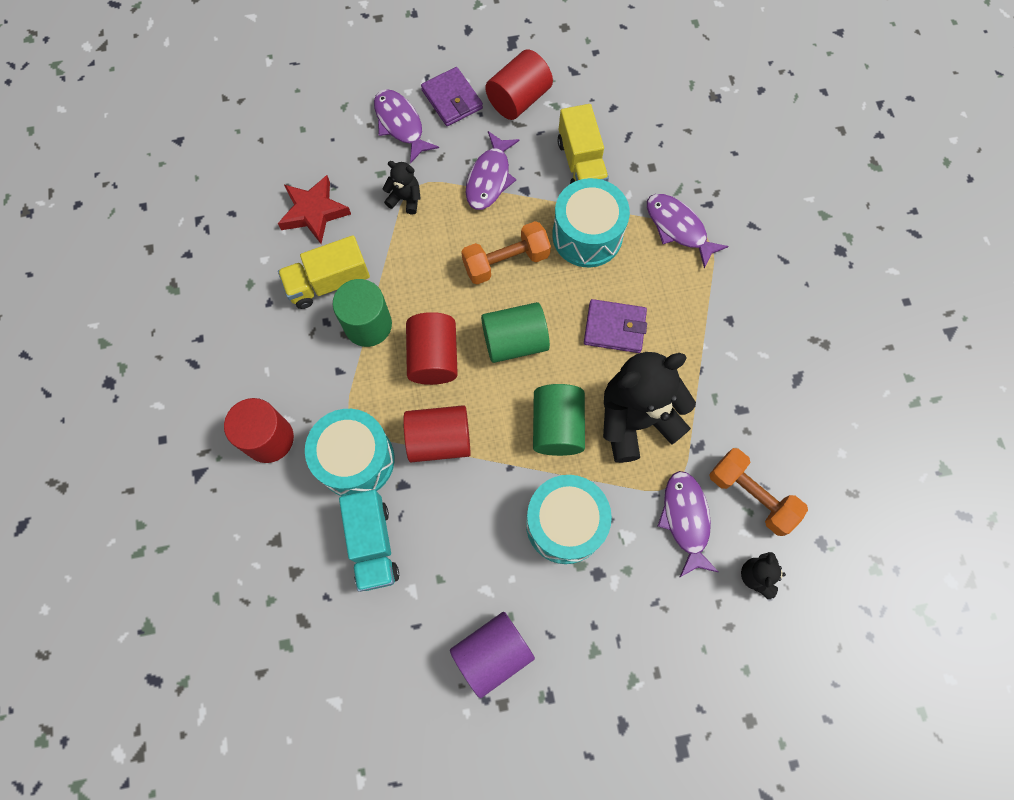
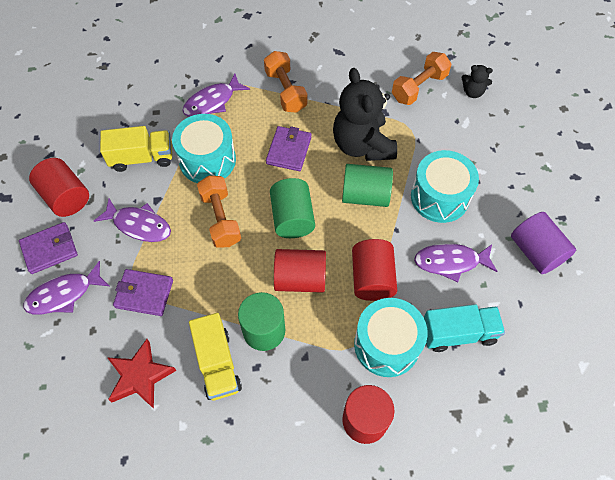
camera: 85 degrees left, 10 degrees down
(405, 199) = (144, 294): black teddy bear -> purple wallet
(685, 519) = (435, 125): purple fish -> purple fish (450, 262)
(712, 314) = (286, 91): none -> orange dumbbell

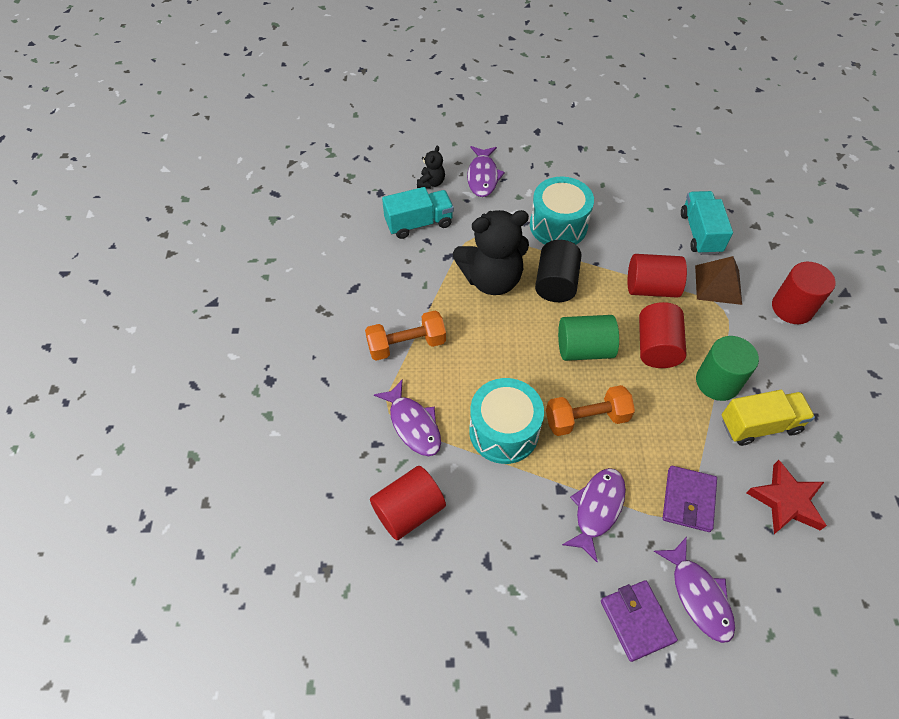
camera: 85 degrees left, 5 degrees down
(66, 197) = (555, 606): red cylinder -> red cylinder (409, 511)
(142, 158) = (496, 509): yellow truck -> none
(289, 150) = (494, 347): purple wallet -> none
(365, 195) = (556, 283): green cylinder -> black cylinder
(387, 344) = (718, 284): turquoise drum -> brown pyramid
(419, 87) = (419, 223): orange dumbbell -> turquoise truck
(450, 262) = (629, 228): purple fish -> purple fish (483, 177)
(536, 251) = (615, 170): purple cylinder -> none

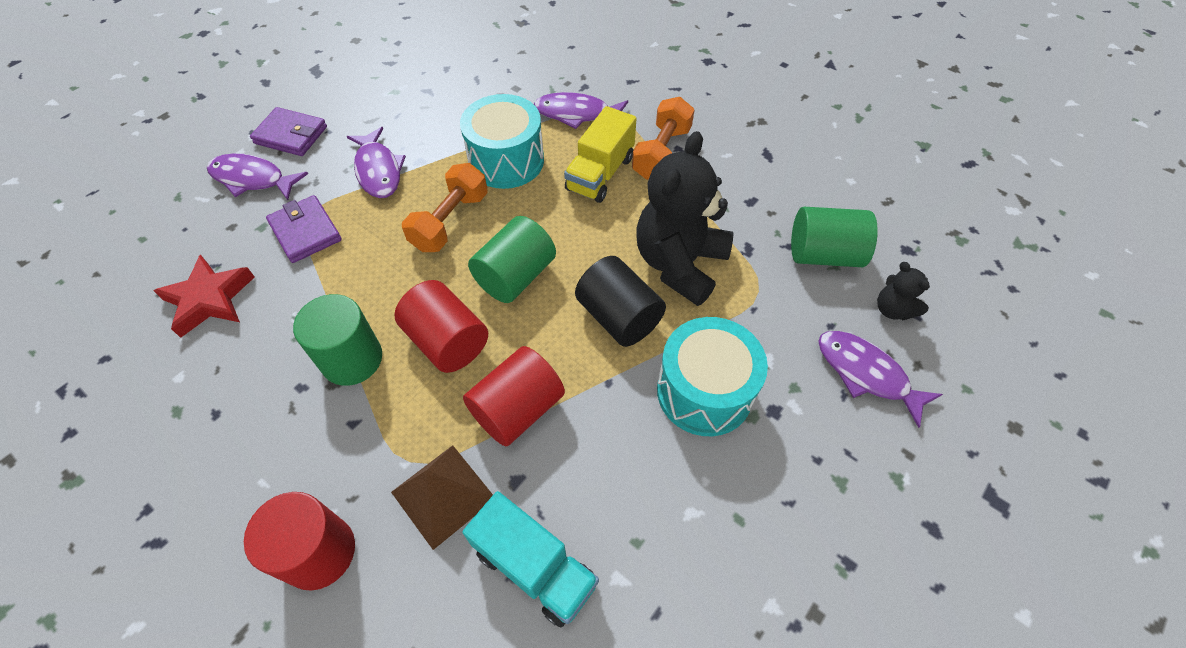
camera: 130 degrees right, 0 degrees up
(409, 511) = (511, 75): red cylinder -> none
(419, 223) = (823, 254): turquoise truck -> green cylinder
(759, 425) = (276, 350): yellow truck -> yellow truck (600, 174)

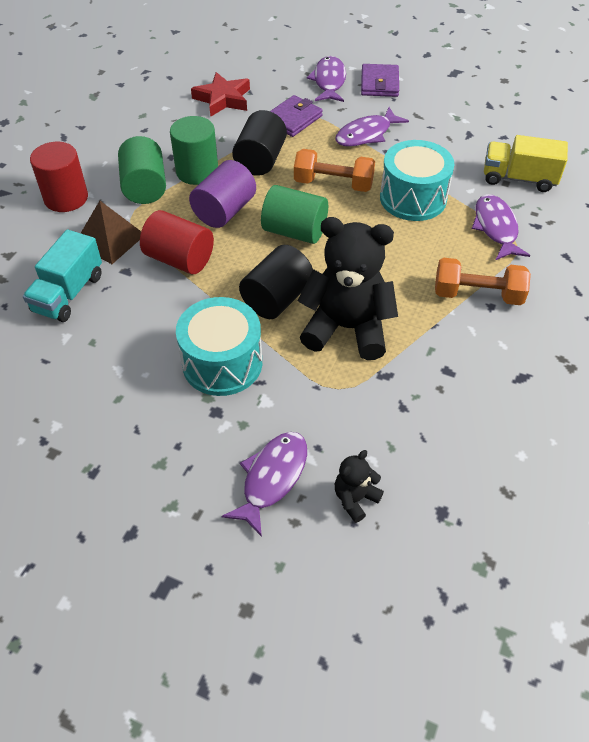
camera: 75 degrees right, 5 degrees down
(368, 283) = (260, 160): none -> black cylinder
(447, 341) = (224, 211): red cylinder -> purple cylinder
(600, 174) = (428, 258): yellow truck -> yellow truck (519, 178)
(823, 254) = (403, 436): green cylinder -> green cylinder (145, 187)

